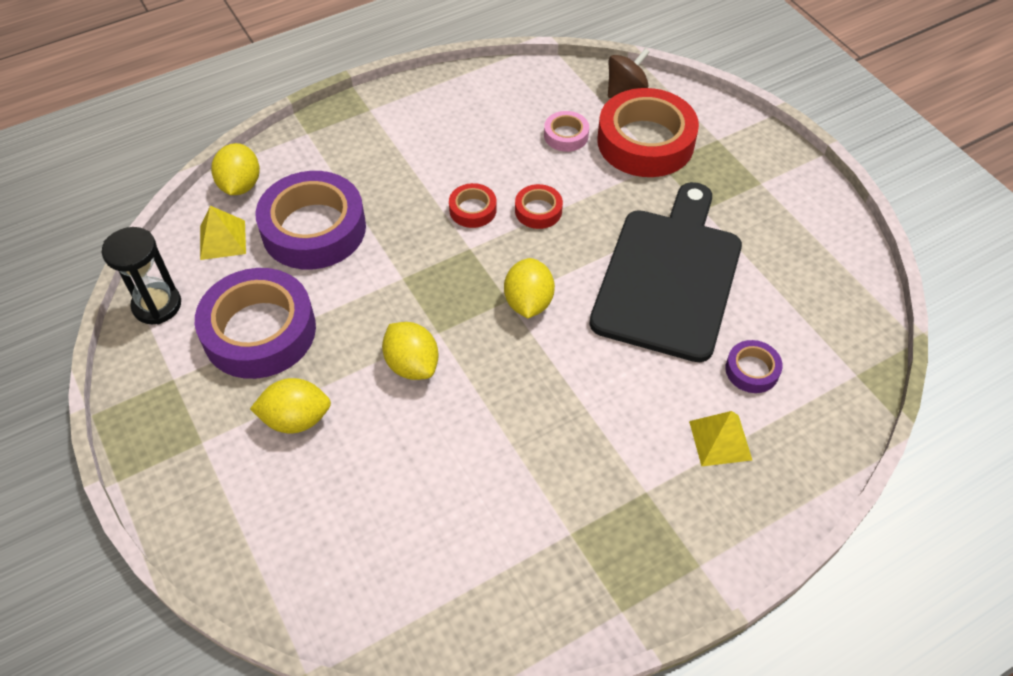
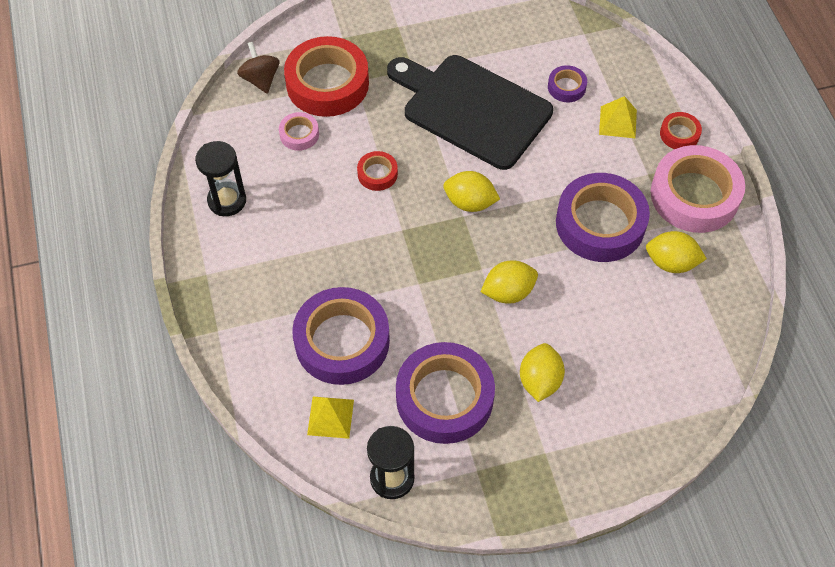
camera: 75 degrees left, 5 degrees up
(240, 185) = (266, 395): yellow lemon -> yellow lemon (671, 263)
(461, 102) = (227, 200): none -> black hourglass
(473, 210) = (360, 219): red tape -> red tape (679, 134)
(543, 446) = (600, 223): none -> purple tape
(631, 558) = (694, 195): none -> pink tape

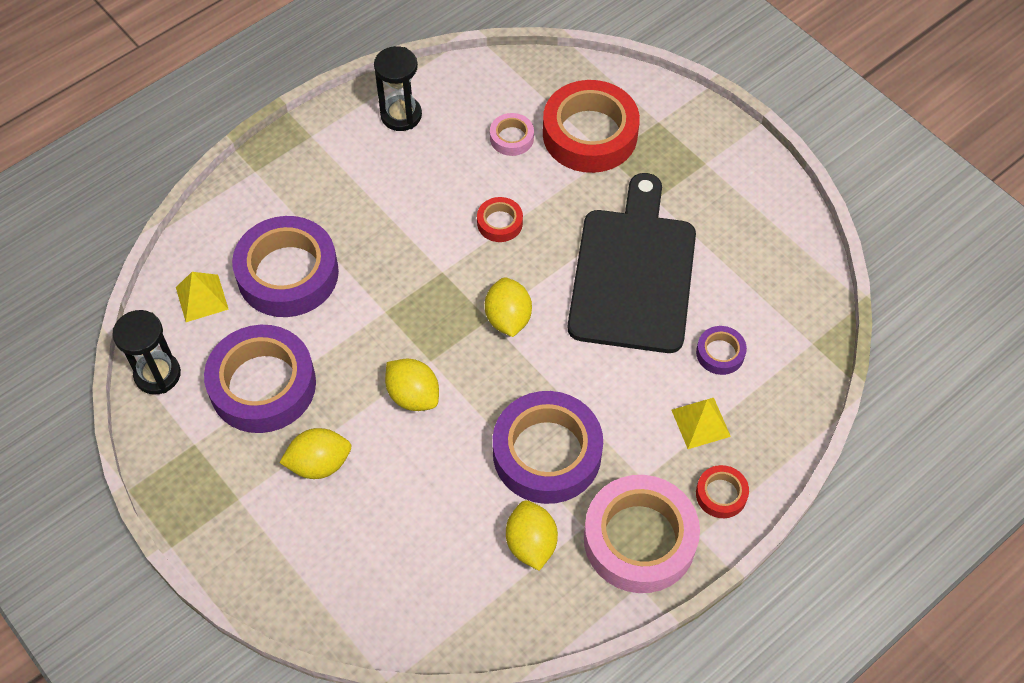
camera: 65 degrees right, 0 degrees up
(260, 79) = (561, 78): brown spinning top -> none

